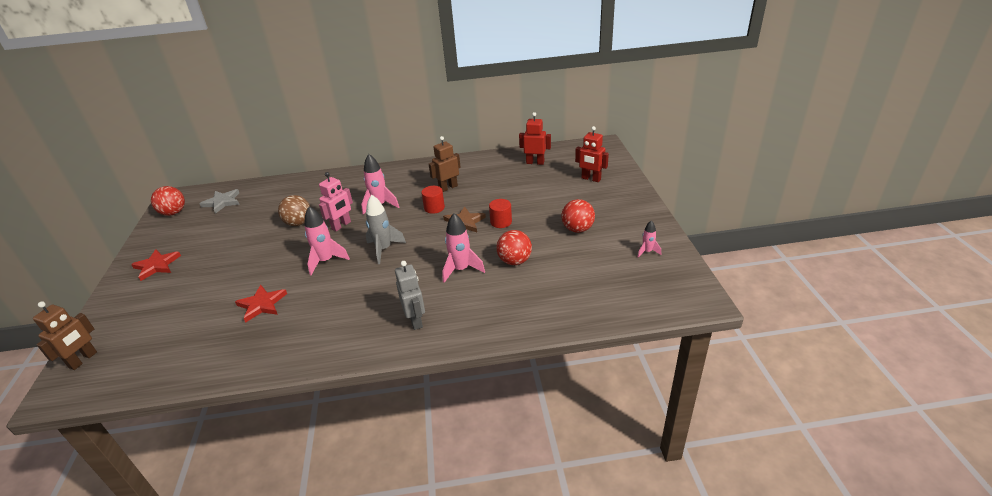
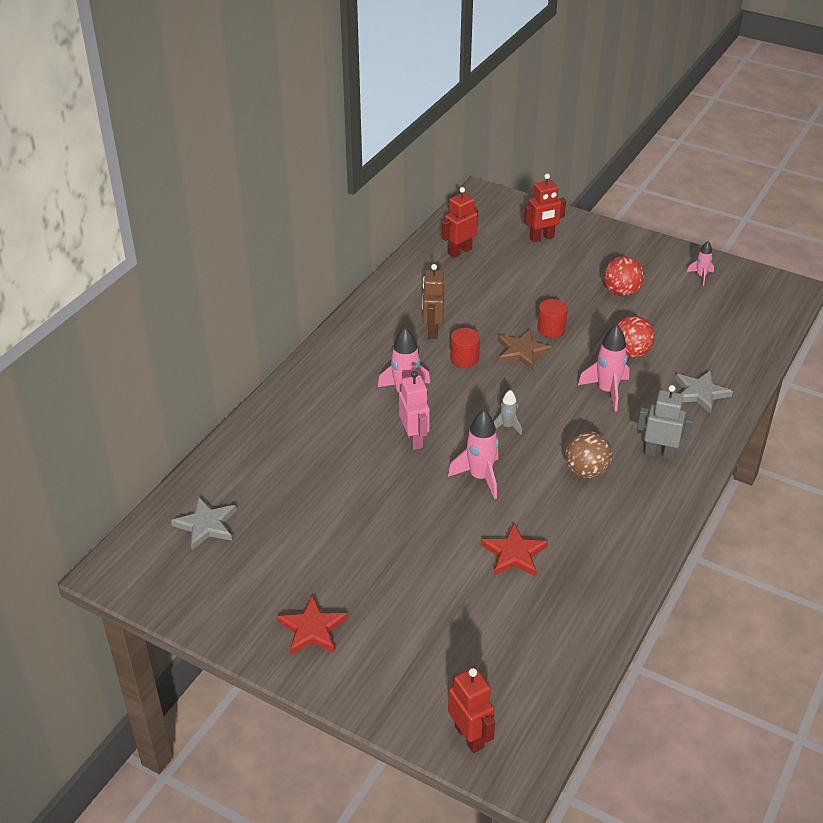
camera: 55 degrees left, 5 degrees up
(83, 360) = (469, 737): brown robot -> red robot
(173, 213) = (170, 582): red ball -> none
(298, 223) = (362, 472): brown ball -> brown ball (586, 471)
(384, 249) = (507, 426): grey rocket -> grey rocket, size x0.56
(506, 310) = (700, 393): none -> grey star

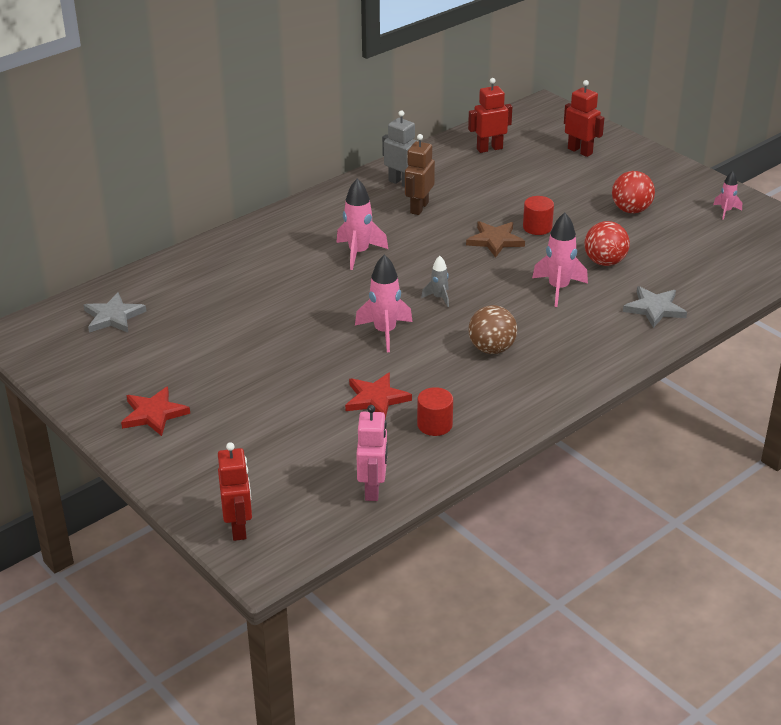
camera: 20 degrees right, 5 degrees down
(414, 439) = (343, 290): pink robot -> pink robot (373, 489)
(464, 358) = (434, 235): red cylinder -> red cylinder (434, 425)
(542, 238) = (580, 151): red robot -> red robot turned 135 degrees counterclockwise
(659, 453) = (576, 350): grey robot -> grey robot (401, 183)

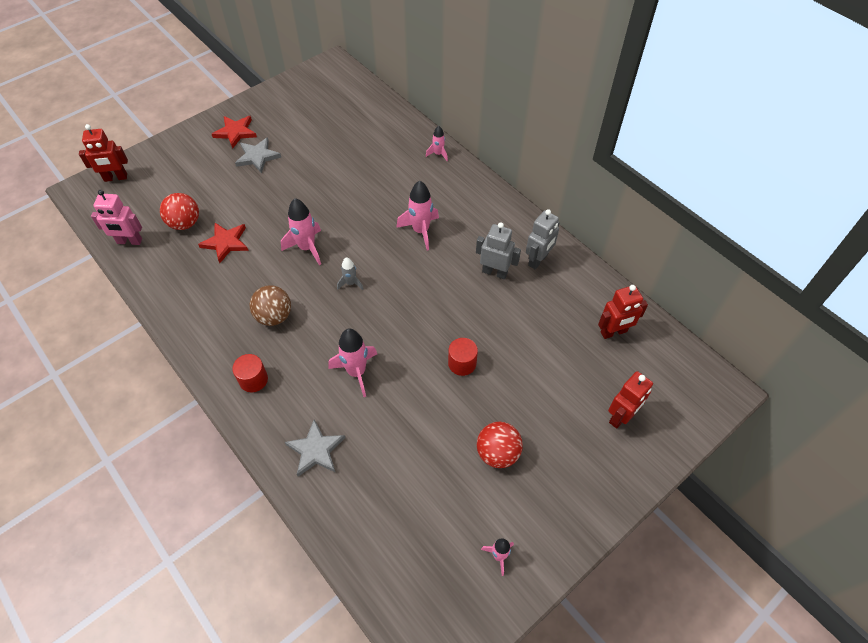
camera: 90 degrees right, 20 degrees up
(113, 317) = (346, 104): grey star -> grey star (257, 156)
(229, 242) = (438, 154): none -> pink rocket
(419, 208) = (494, 272): brown robot -> grey robot
(434, 425) = (188, 276): red cylinder -> red cylinder (253, 380)
(489, 148) = (613, 332): red robot -> red robot turned 90 degrees clockwise
(495, 241) = (438, 327): brown star -> none
(605, 262) = (399, 416): red ball -> red ball (185, 223)

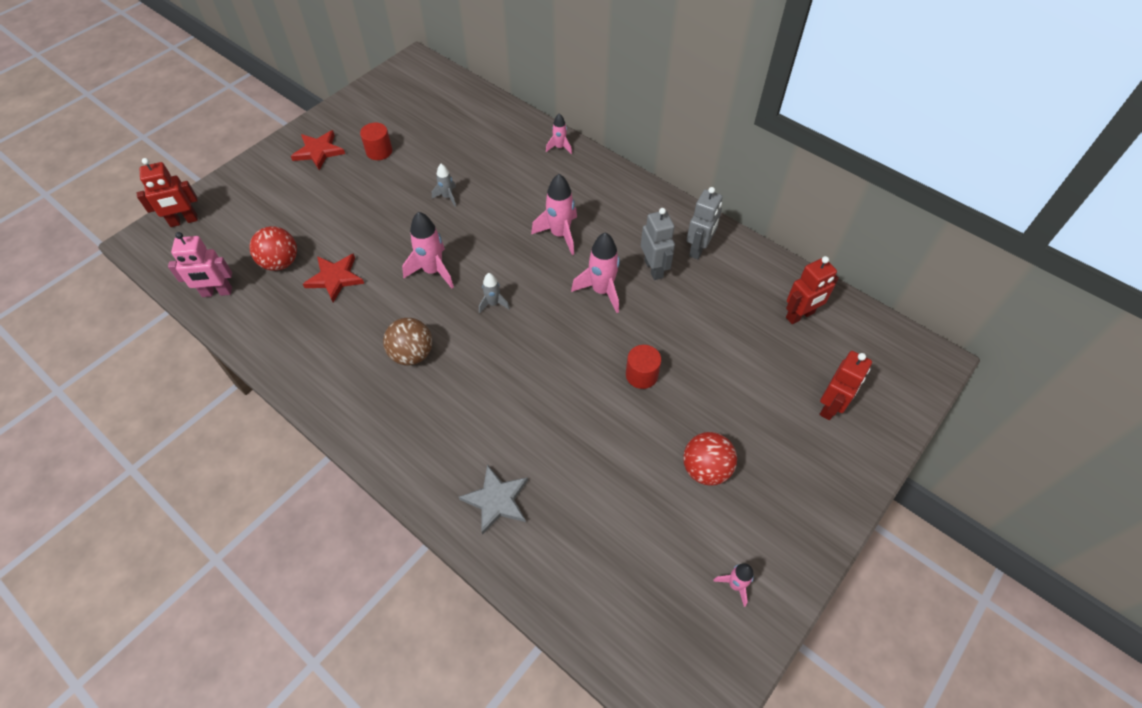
camera: 10 degrees left, 0 degrees up
(253, 380) = (404, 431): red cylinder -> red cylinder (379, 151)
(257, 156) = (351, 175): grey star -> none
(333, 185) = (447, 197): none -> grey rocket
(356, 372) = (523, 403): pink rocket -> pink rocket (601, 291)
(494, 272) = (654, 269): grey robot -> grey robot turned 60 degrees clockwise

